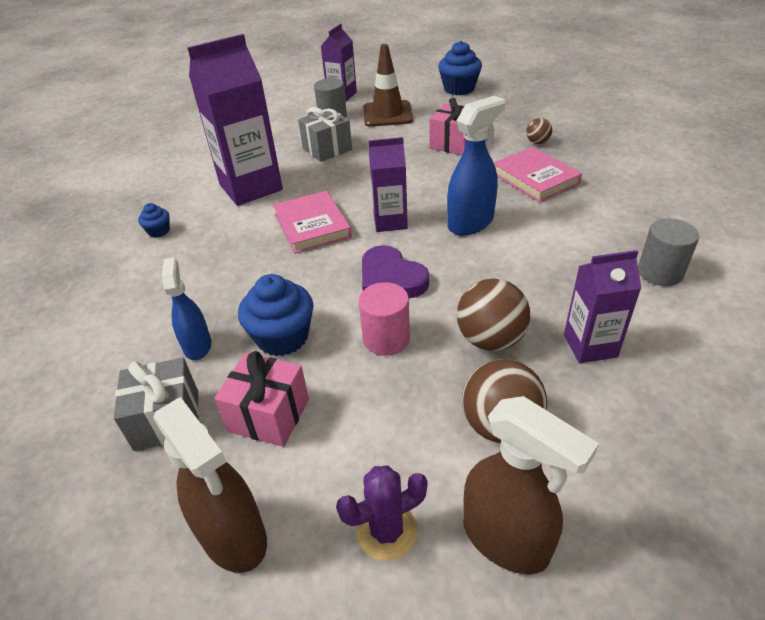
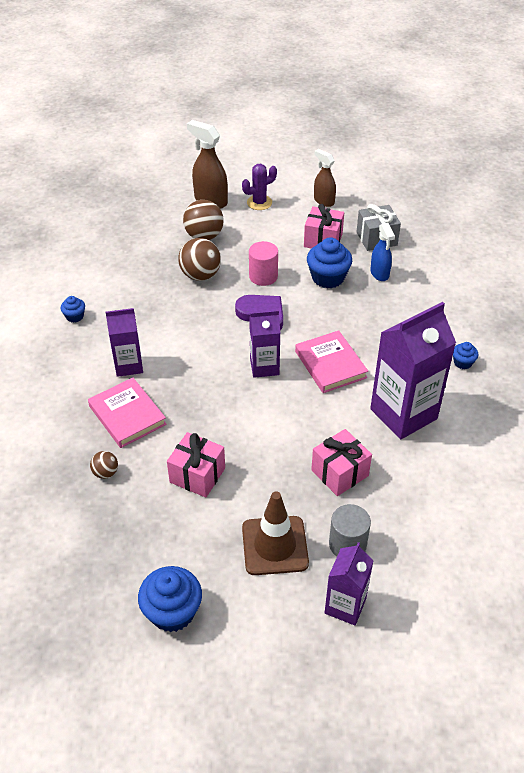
camera: 175 degrees right, 5 degrees up
(234, 536) = (323, 201): brown spray bottle -> brown spray bottle, size x0.65
(327, 149) = (340, 473): grey gift -> pink gift
(471, 223) = (197, 363): blue spray bottle -> none
(590, 346) = (143, 271): purple carton -> purple carton (128, 365)
(660, 272) = (75, 316): grey cylinder -> blue cupcake

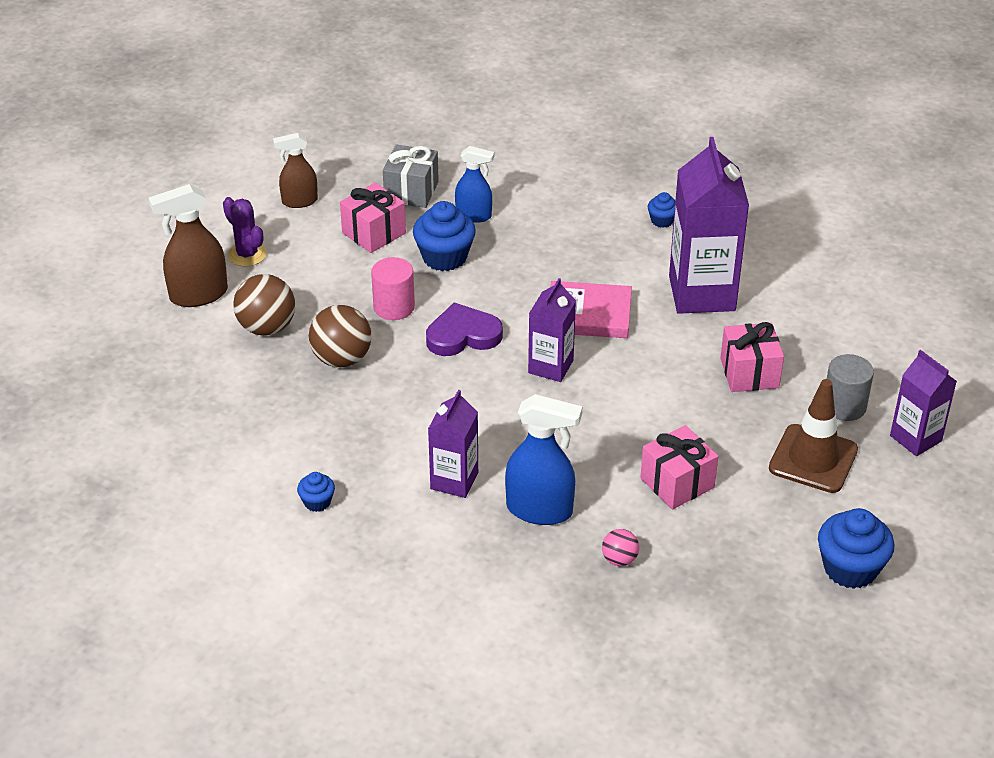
camera: 60 degrees left, 5 degrees down
(105, 473) = (619, 559): brown ball -> pink ball
(127, 415) = (540, 510): pink book -> blue spray bottle
(259, 202) = (247, 254): purple cactus -> purple cactus turned 45 degrees counterclockwise

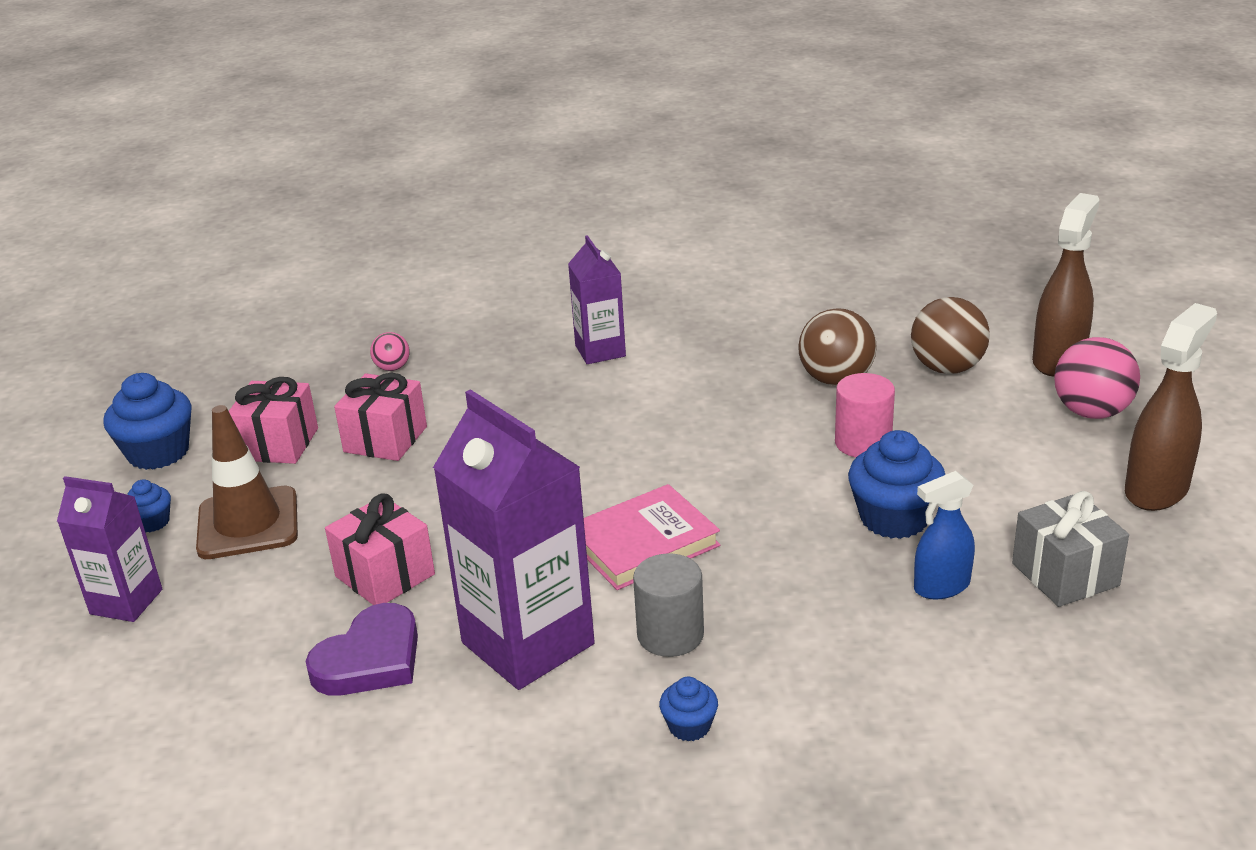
camera: 145 degrees right, 10 degrees down
(247, 254) = (1091, 412): purple cactus -> pink ball
(299, 201) = (1156, 489): brown spray bottle -> brown spray bottle, size x1.54
(317, 502) = (694, 293): blue cupcake -> blue cupcake (152, 522)
(374, 233) = (1014, 501): pink gift -> pink gift (278, 444)
(463, 335) = (753, 454): purple heart -> purple heart (370, 659)
(540, 510) = (499, 366): blue spray bottle -> none
(550, 366) = (622, 471): purple carton -> none
(844, 406) = (238, 595): grey cylinder -> grey cylinder (670, 634)

